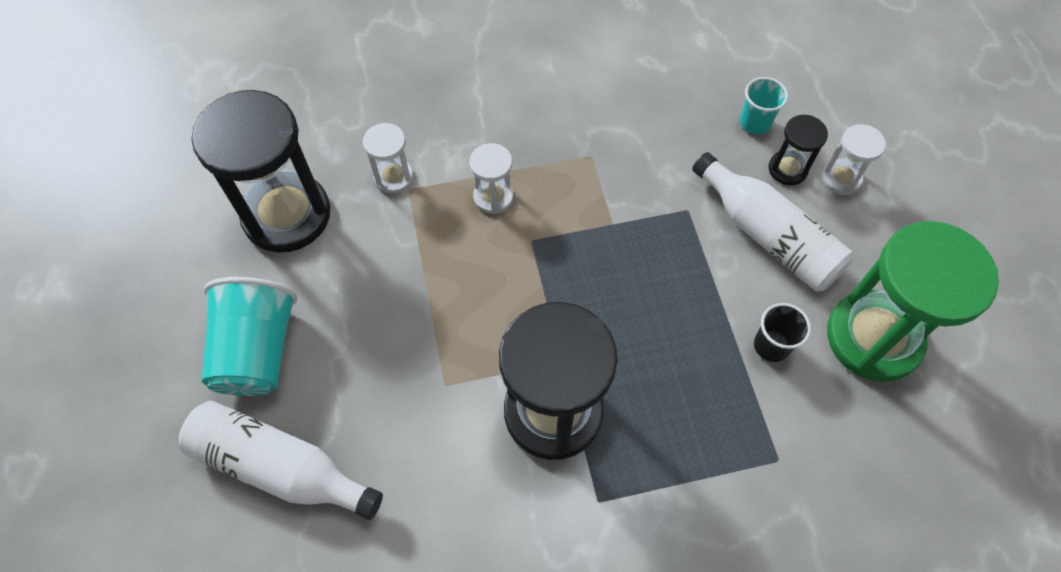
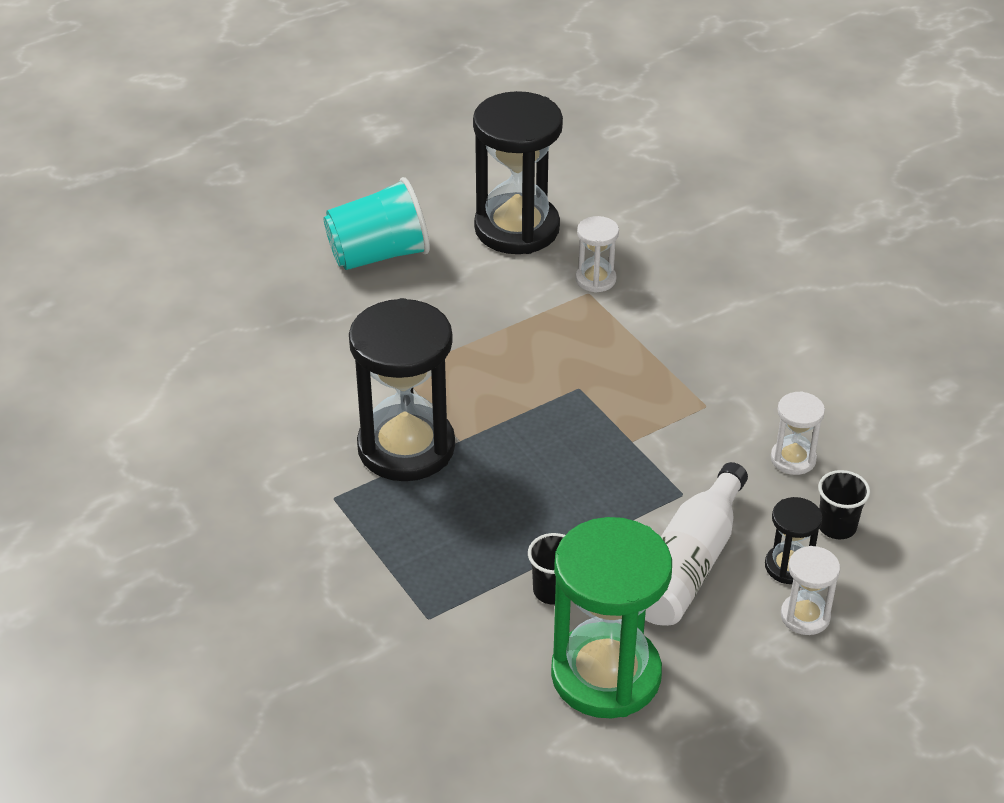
camera: 70 degrees right, 20 degrees down
(280, 467) = (284, 300): white bottle -> none
(493, 197) = (613, 350): white hourglass -> white hourglass (793, 459)
(755, 123) = (837, 526): turquoise cup -> black cup

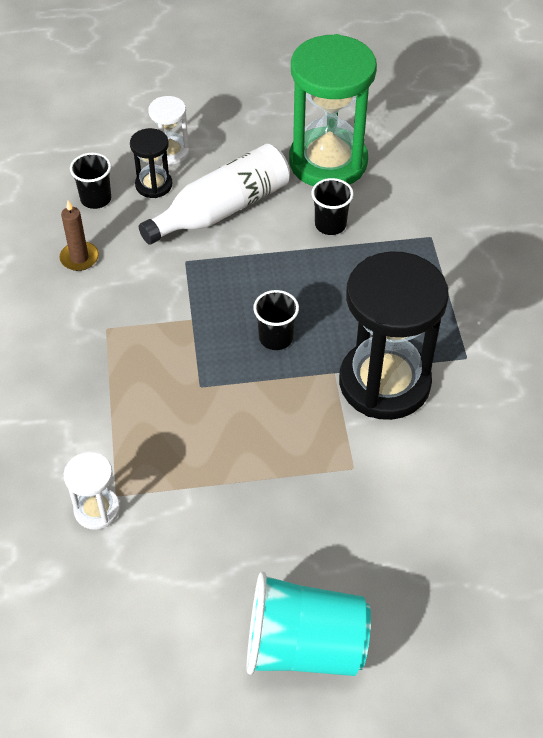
camera: 155 degrees left, 10 degrees up
(517, 228) = (128, 623): black hourglass -> none
(536, 451) = (276, 338): none -> black cup
(793, 459) = (79, 258): white hourglass -> brown candle

